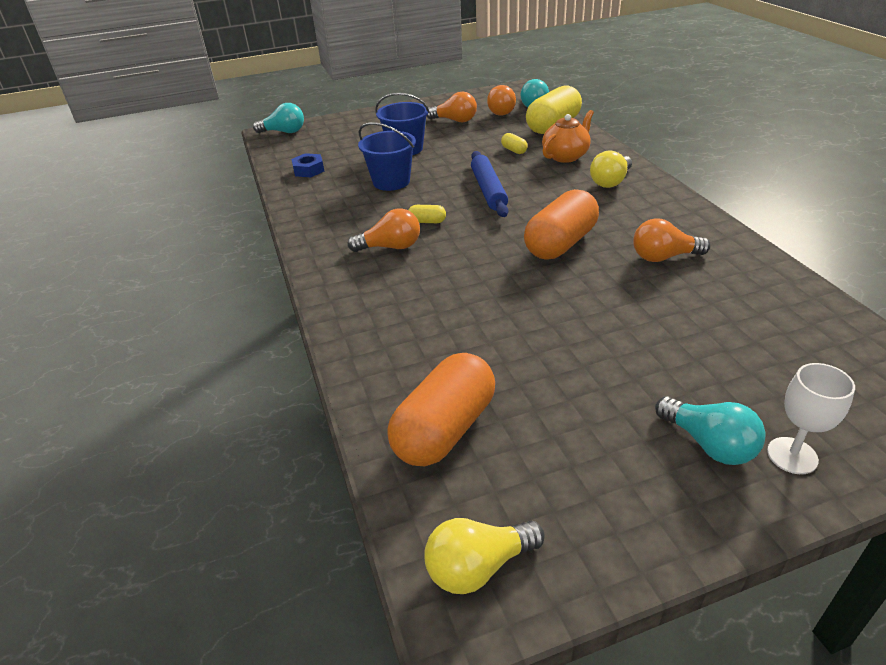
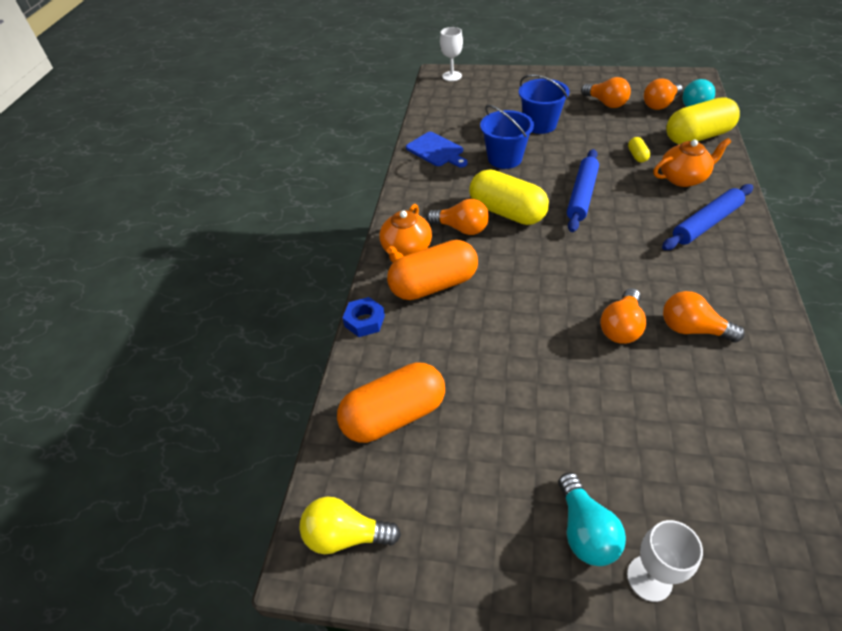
camera: 30 degrees right, 10 degrees up
(284, 132) = (452, 76): turquoise light bulb -> white goblet
(308, 170) = (447, 124): blue nut -> blue nut (364, 321)
(313, 193) = (436, 150): none -> blue cutting board
(344, 281) = (406, 249): none -> orange teapot
(427, 221) = (507, 212): yellow capsule -> yellow capsule, size x2.37
(560, 244) = (605, 277): orange capsule -> orange capsule (434, 285)
(605, 275) = (621, 327): none -> orange light bulb
(610, 181) = (706, 223): yellow light bulb -> blue rolling pin

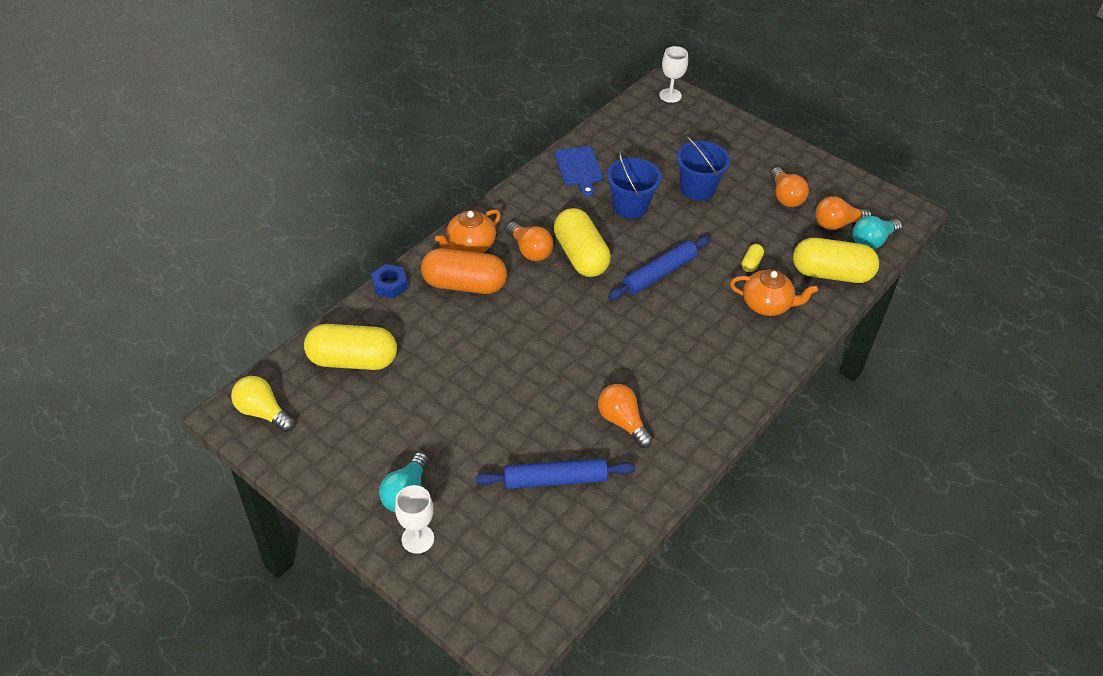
camera: 25 degrees right, 0 degrees up
(394, 415) = (353, 360): orange capsule -> yellow capsule
(621, 327) = (570, 391): orange light bulb -> none
(706, 223) = (736, 352): blue rolling pin -> blue rolling pin (555, 479)

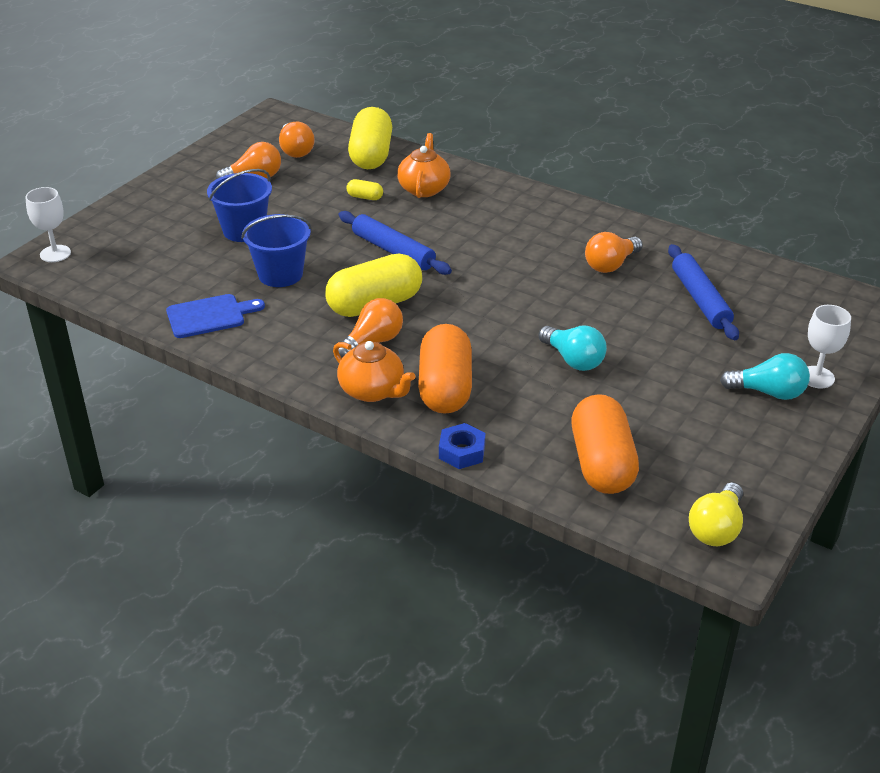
camera: 95 degrees left, 10 degrees down
(353, 360) = (602, 463): yellow capsule -> orange capsule
(872, 241) = (319, 134): turquoise light bulb -> turquoise light bulb (573, 360)

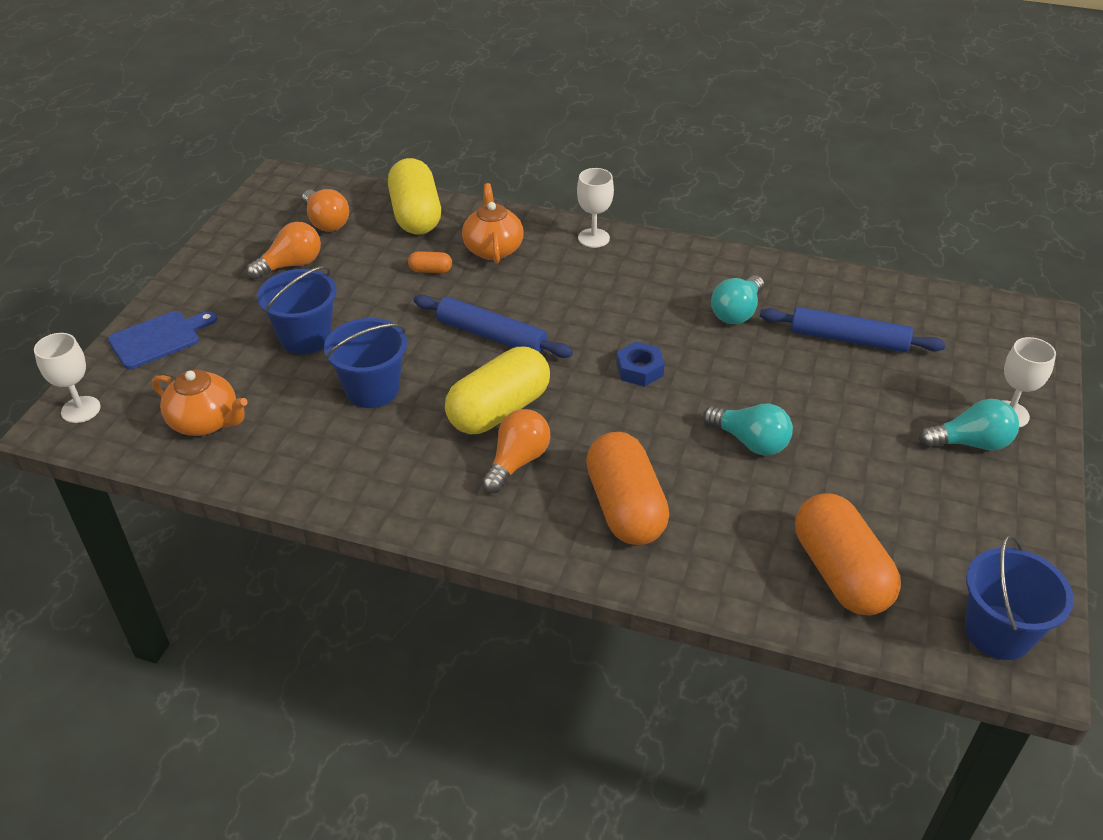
camera: 15 degrees left, 5 degrees up
(209, 316) = (308, 462): blue cutting board -> blue cutting board (158, 339)
(365, 197) = (430, 270): yellow capsule -> orange capsule
(372, 391) = (544, 528): orange teapot -> orange teapot (205, 422)
(462, 452) = (680, 591): blue nut -> blue nut (639, 370)
(513, 192) = (593, 238): none -> white goblet
(611, 265) = (737, 312): orange light bulb -> turquoise light bulb
(700, 299) = (848, 339): blue rolling pin -> blue rolling pin turned 45 degrees counterclockwise
(716, 528) = (998, 632): yellow light bulb -> blue bucket

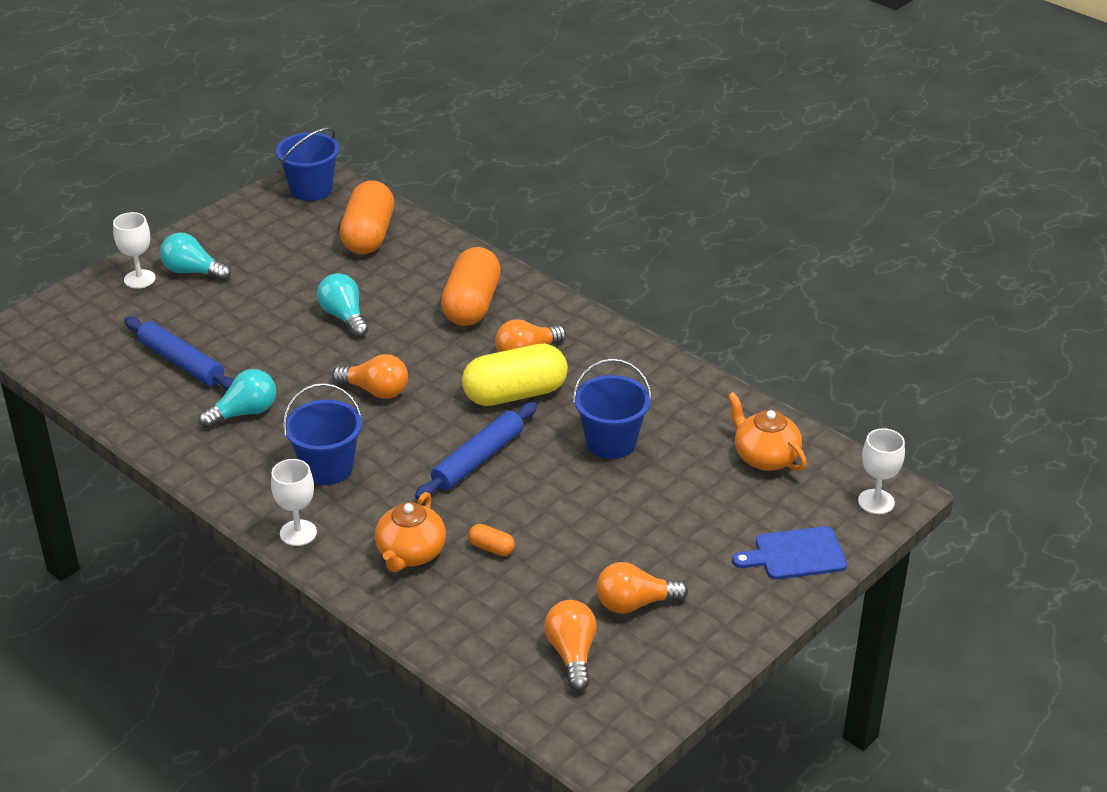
camera: 155 degrees left, 5 degrees down
(305, 337) = (650, 511): blue bucket -> blue bucket (327, 468)
(416, 215) = (464, 629): yellow capsule -> none
(491, 335) = (477, 459): blue rolling pin -> blue rolling pin turned 75 degrees clockwise
(639, 370) = (375, 391): blue nut -> orange light bulb

